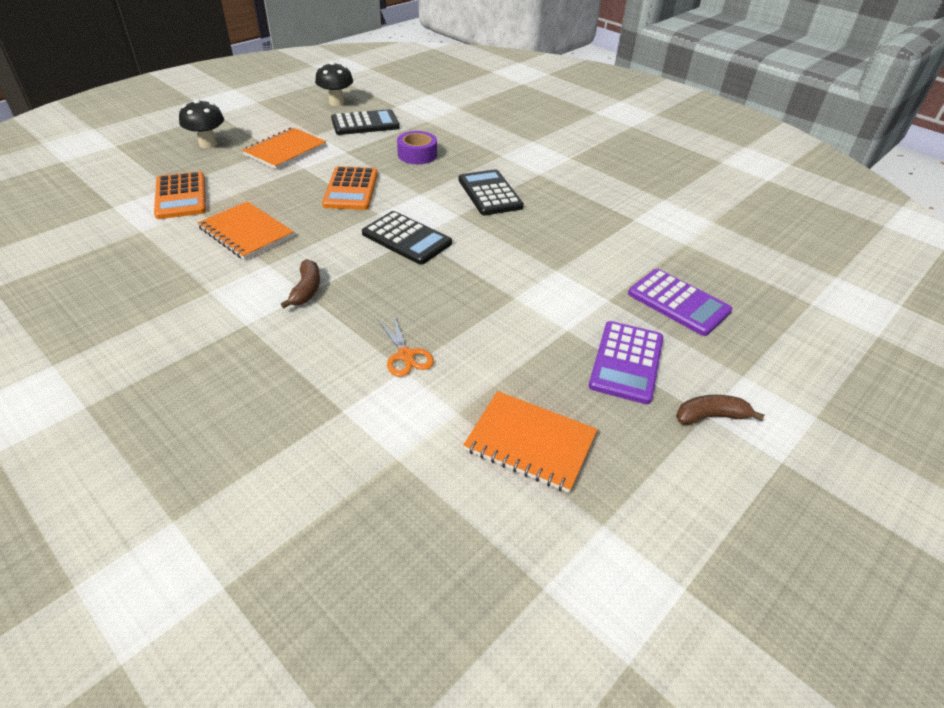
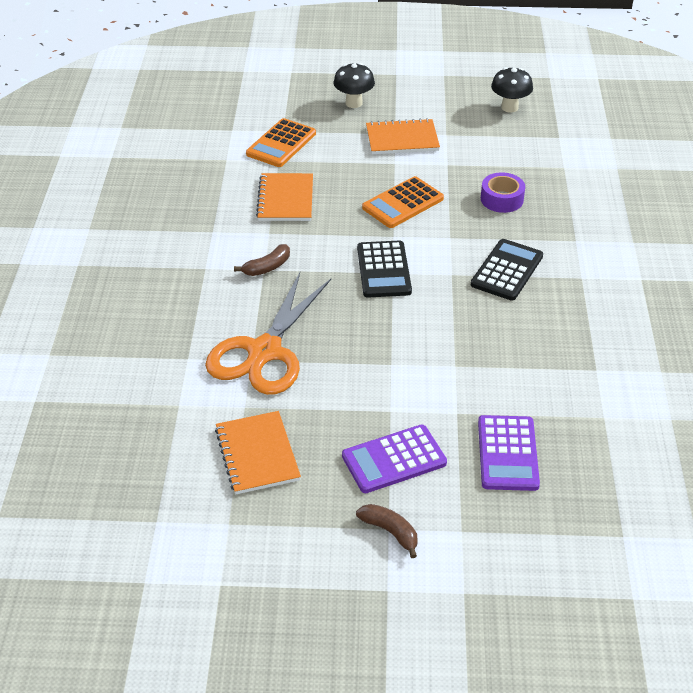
camera: 50 degrees right, 0 degrees up
(365, 123) = (503, 143): black calculator -> none
(406, 355) = (264, 352): orange scissors -> orange scissors, size x2.38

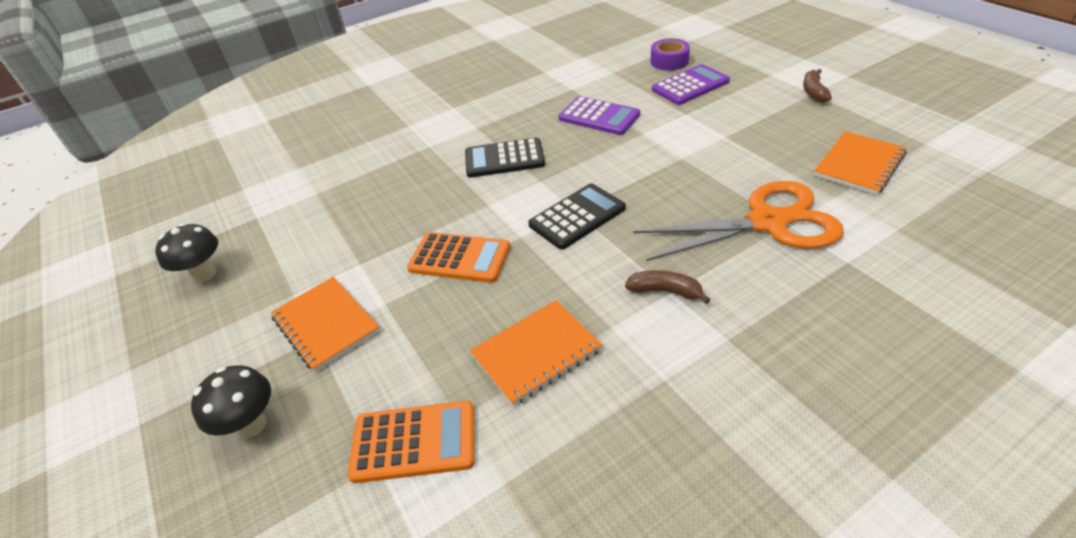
camera: 120 degrees left, 0 degrees up
(394, 460) = (762, 115): purple calculator -> purple calculator (599, 117)
(502, 199) = (399, 204): purple tape -> purple tape (669, 61)

